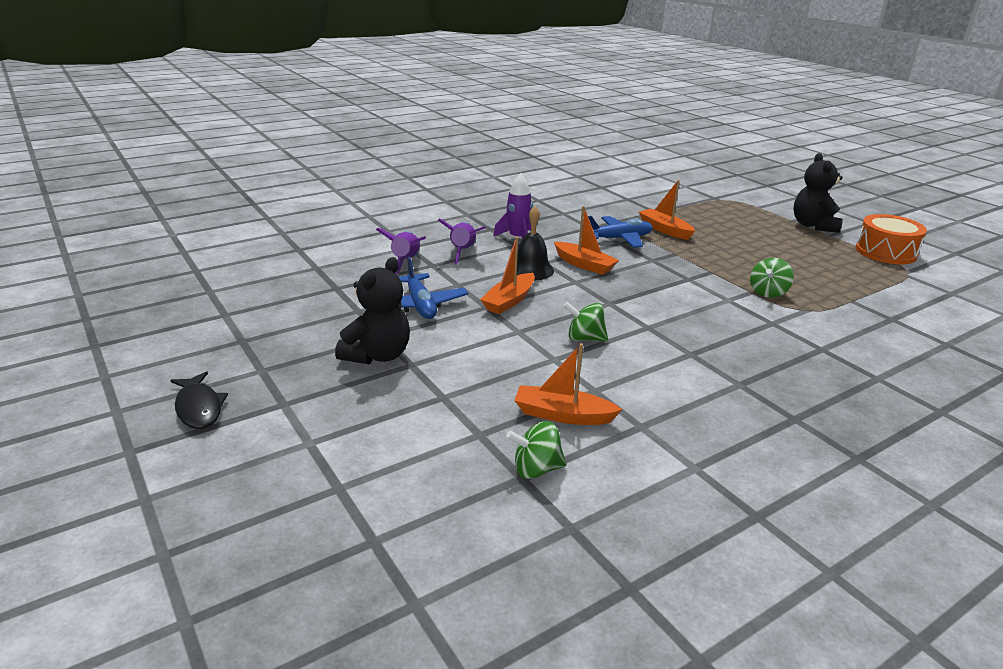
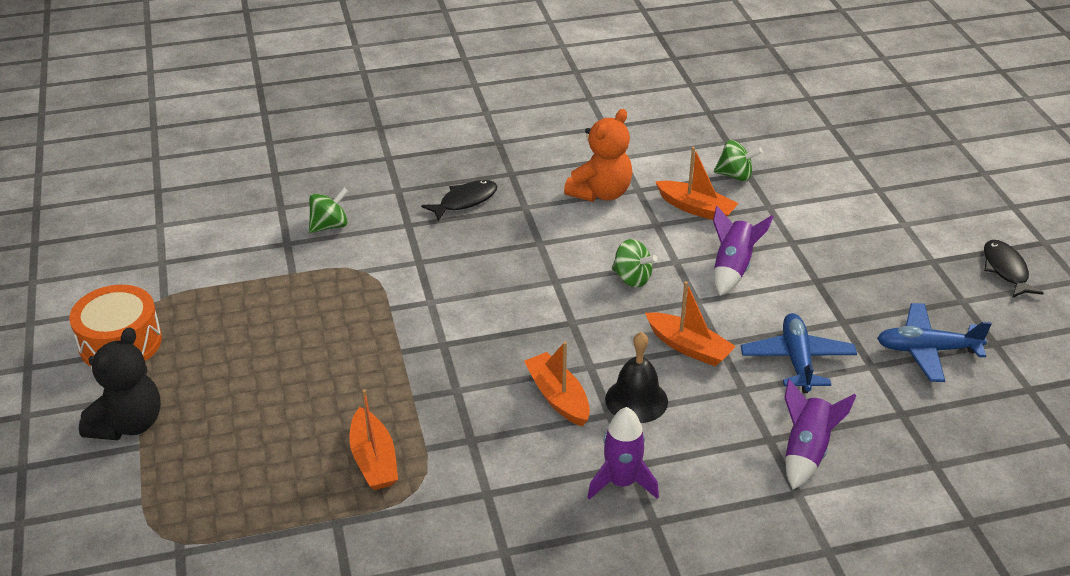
camera: 160 degrees left, 10 degrees up
(377, 355) = (849, 296): black teddy bear -> none
(463, 252) = (718, 462): purple rocket -> purple rocket (732, 268)
(509, 301) = (689, 347): orange boat -> orange boat turned 75 degrees clockwise
(618, 239) = (466, 449): blue plane -> blue plane (927, 350)
(678, 413) = (600, 193): none -> orange teddy bear
(768, 292) = (372, 302): green spinning top -> green spinning top (329, 226)
(801, 378) = (465, 201): none -> black fish

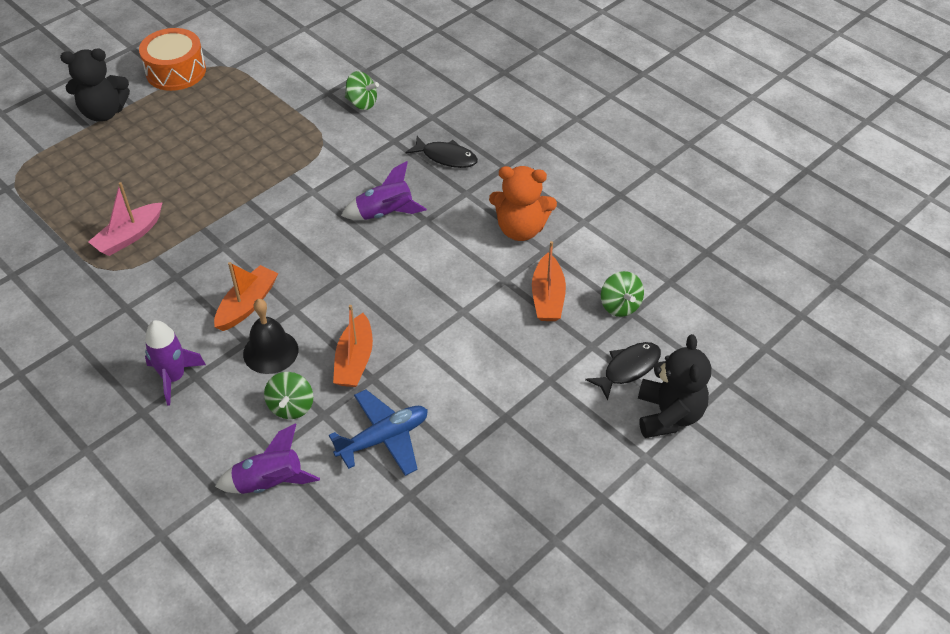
camera: 60 degrees right, 10 degrees up
(374, 460) = (129, 236): orange boat -> pink boat
(632, 278) = (419, 292): green spinning top -> green spinning top (291, 407)
(732, 268) = (479, 352): purple rocket -> purple rocket (385, 213)
(869, 196) = (668, 415): none -> black teddy bear
(927, 350) = (459, 531): blue plane -> none
(1006, 270) = (633, 564): black fish -> black fish (628, 369)

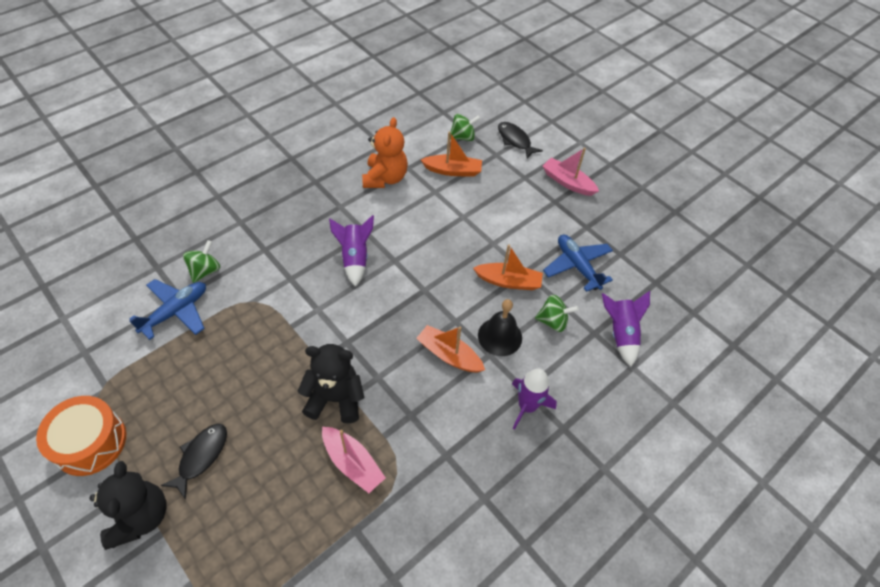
camera: 90 degrees left, 5 degrees up
(310, 93) = (176, 312): none -> blue plane
(446, 157) = (295, 215): black fish -> black fish (201, 456)
(548, 434) = (567, 182): none -> pink boat
(668, 415) = (549, 128): black teddy bear -> black teddy bear (335, 399)

